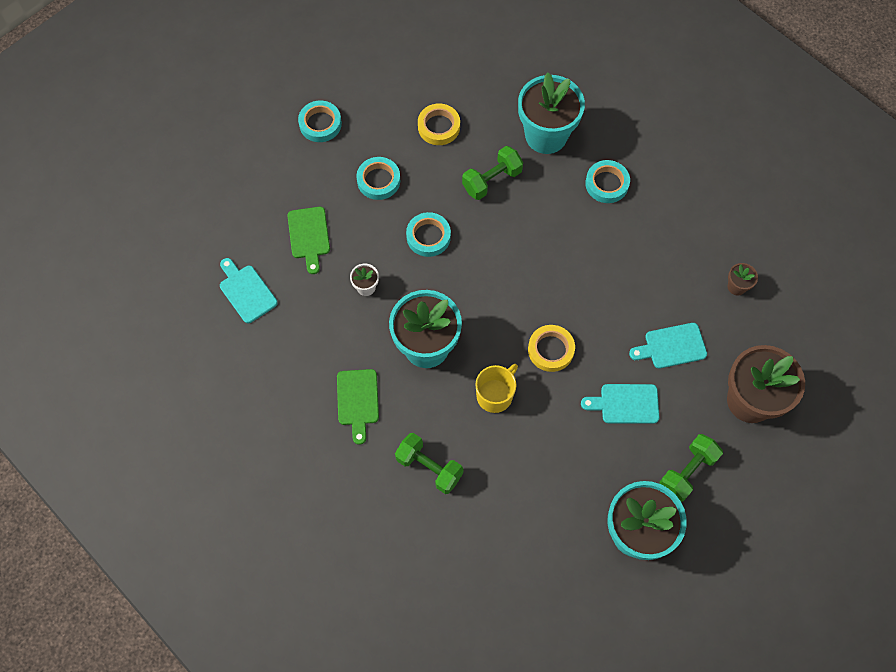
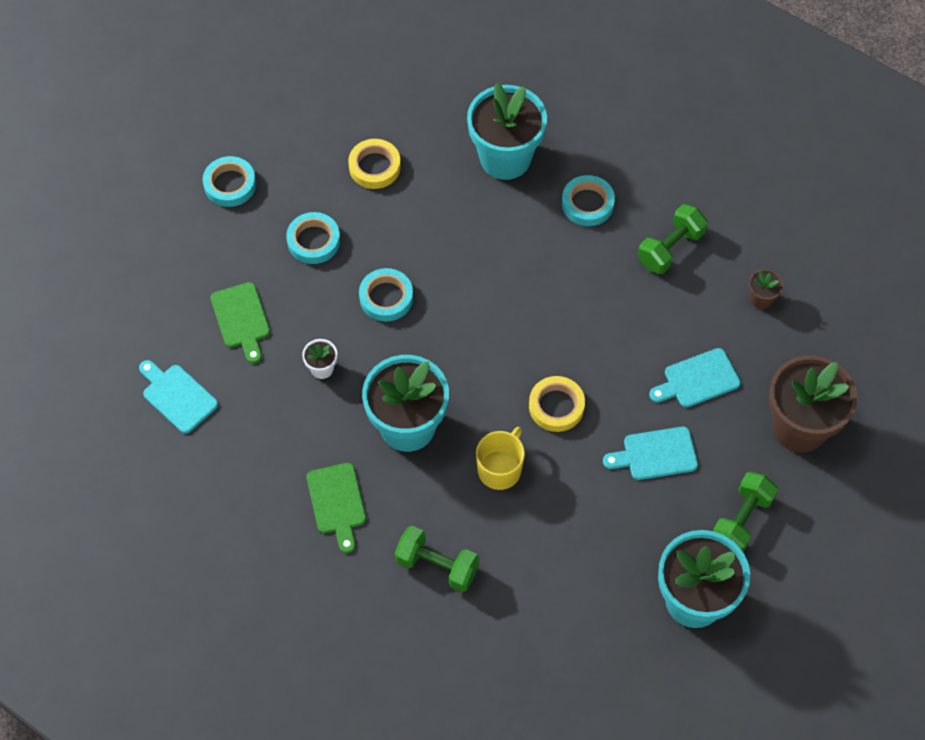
camera: 10 degrees left, 5 degrees down
(492, 180) = (450, 220): green dumbbell -> green dumbbell (670, 248)

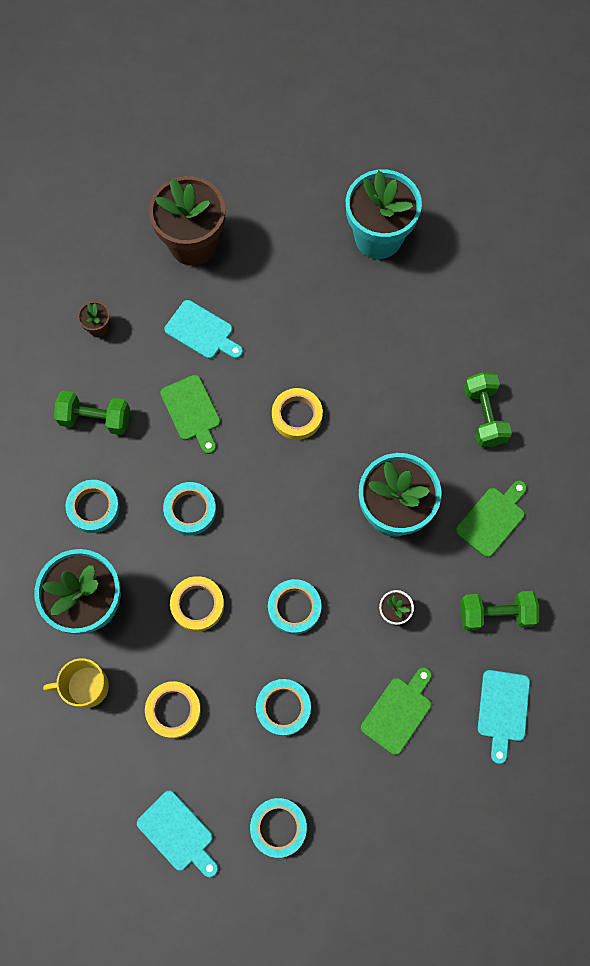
camera: 125 degrees left, 10 degrees up
(445, 230) = (197, 605): none -> yellow tape
(500, 469) = (377, 422): yellow mug -> yellow mug (86, 687)
(531, 272) = (190, 510): none -> turquoise tape
(623, 326) = (192, 411): none -> green cutting board
(655, 454) = (286, 324): turquoise cutting board -> turquoise cutting board (178, 833)
(741, 520) = (295, 241): green dumbbell -> green dumbbell (496, 614)

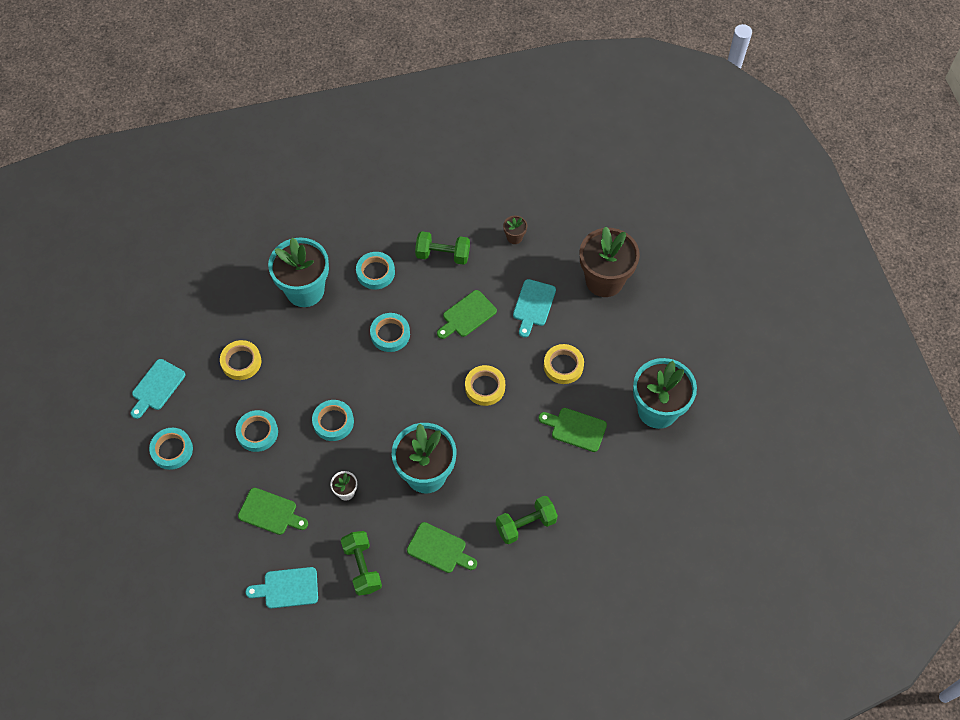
camera: 75 degrees right, 10 degrees down
(86, 687) = (246, 303): yellow mug -> none
(95, 419) = (443, 255): green dumbbell -> green dumbbell turned 75 degrees counterclockwise
(197, 605) = (320, 357): yellow tape -> yellow tape (563, 366)
(379, 330) = (575, 429): none -> green cutting board

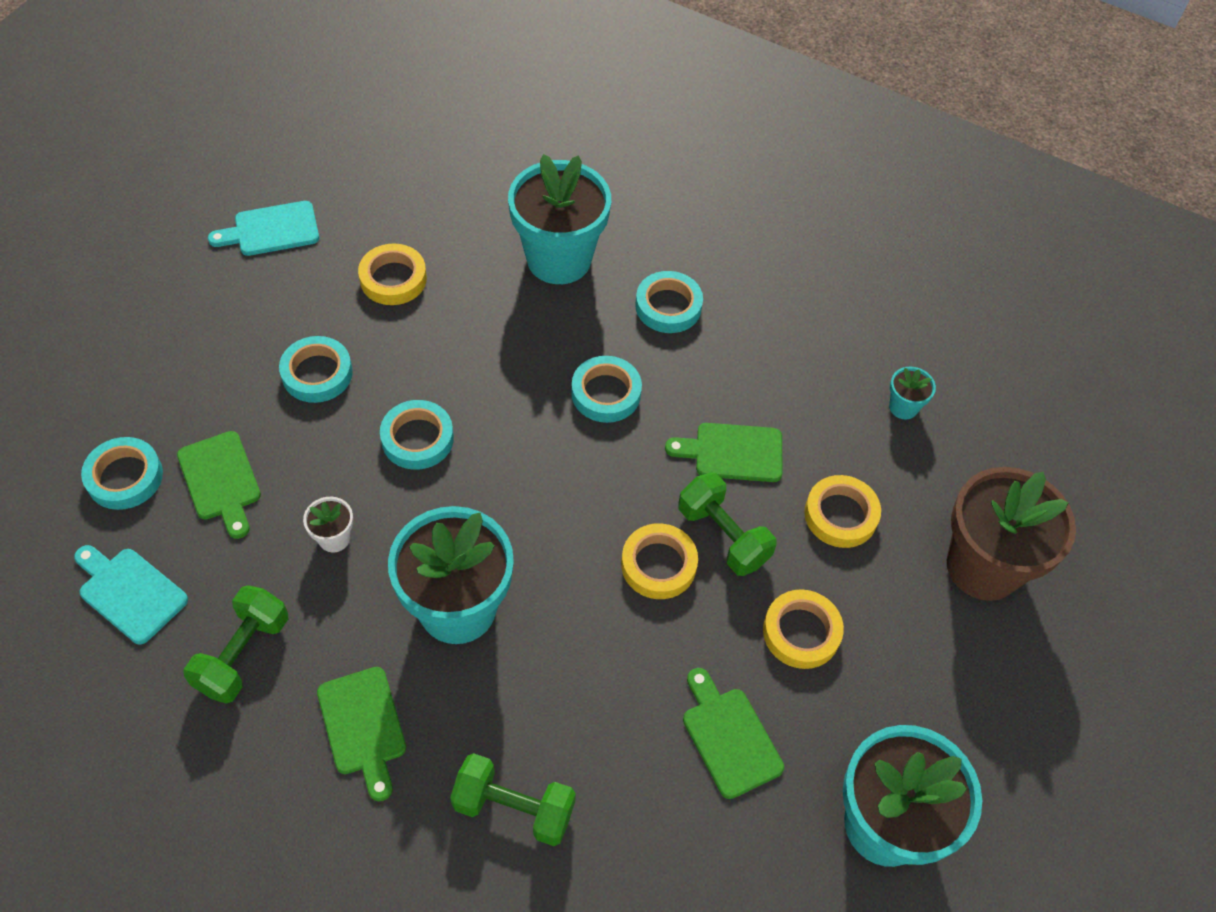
camera: 40 degrees right, 5 degrees down
(172, 450) = (204, 311): turquoise tape -> turquoise tape (125, 477)
(443, 255) = (779, 353): green dumbbell -> green dumbbell (723, 536)
(514, 237) = (903, 407): brown flower pot -> turquoise flower pot
(533, 305) = (840, 515): turquoise cutting board -> yellow tape

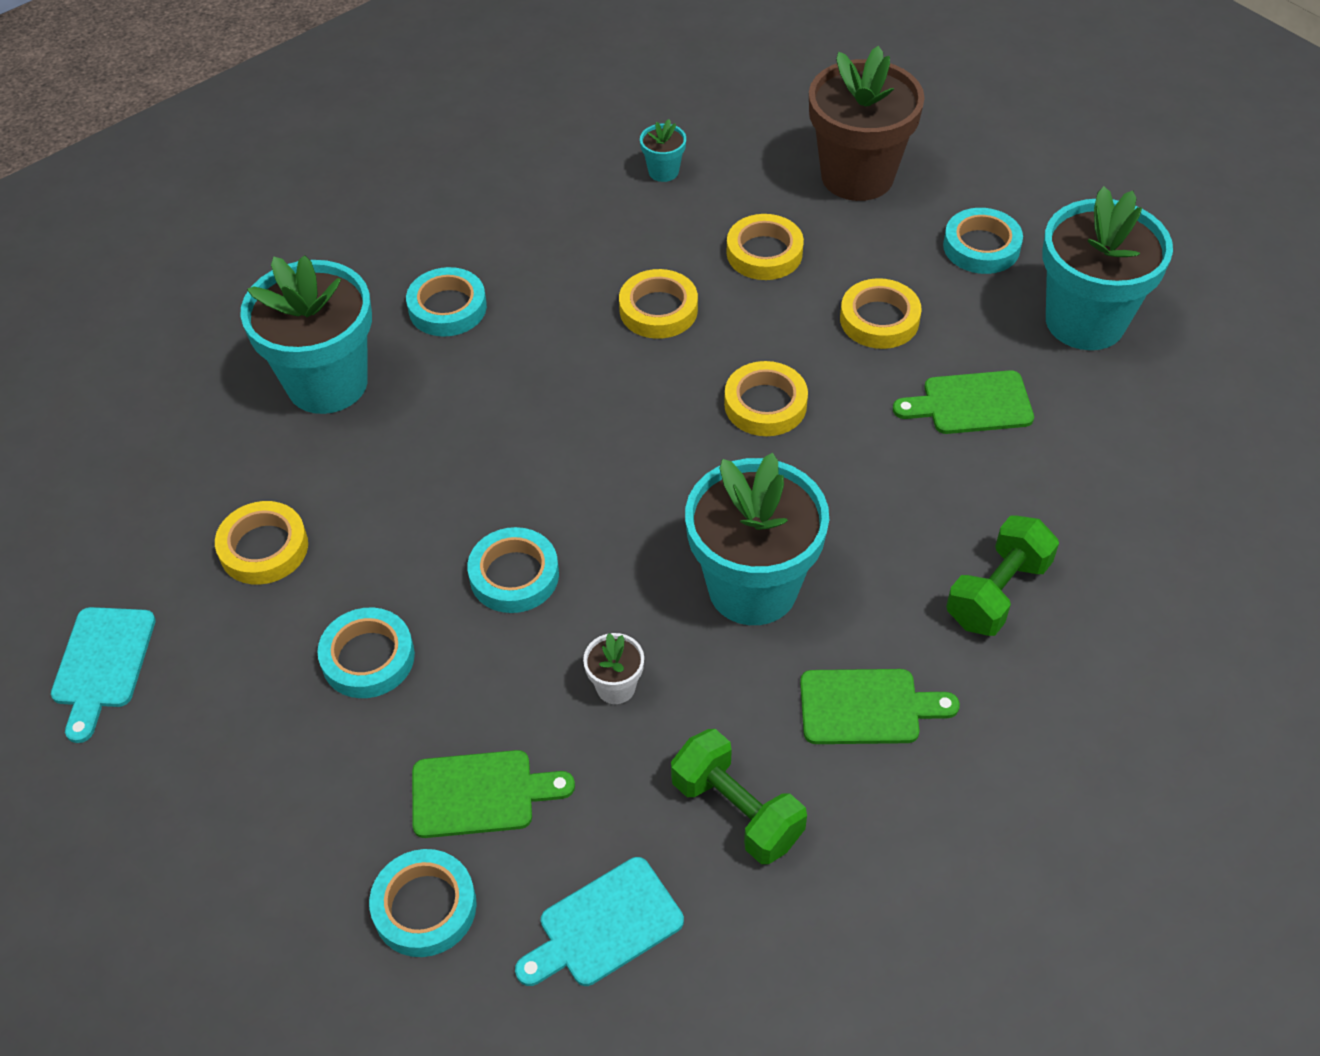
camera: 65 degrees left, 5 degrees down
(606, 393) = (535, 390): turquoise tape -> turquoise tape (981, 247)
(723, 536) = (752, 345): green dumbbell -> none
(733, 453) = (658, 310): green cutting board -> yellow tape

